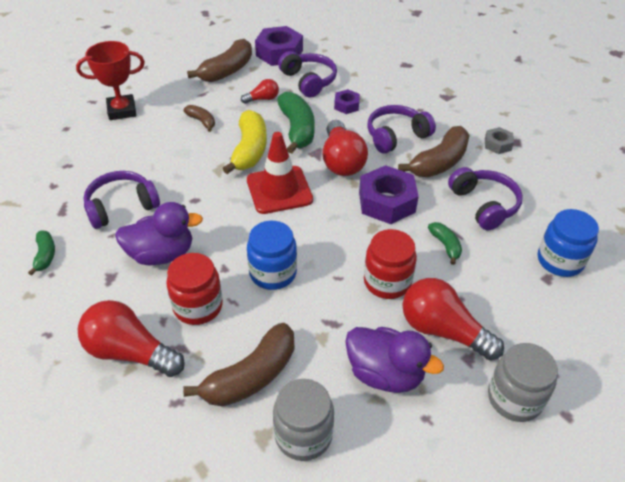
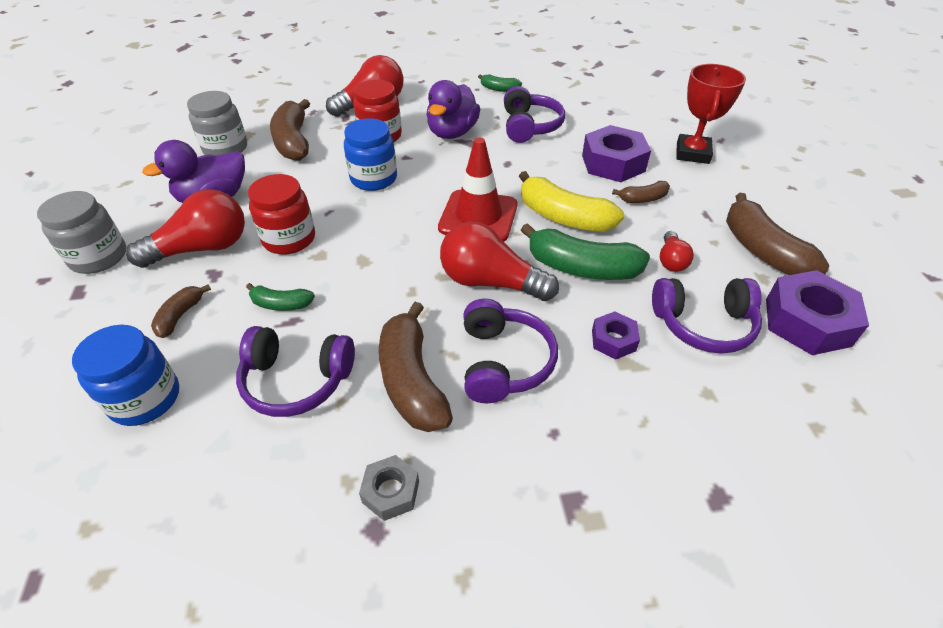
camera: 120 degrees right, 0 degrees up
(387, 202) = (388, 289): purple nut -> purple nut (613, 163)
(503, 291) = (180, 316): none -> brown banana

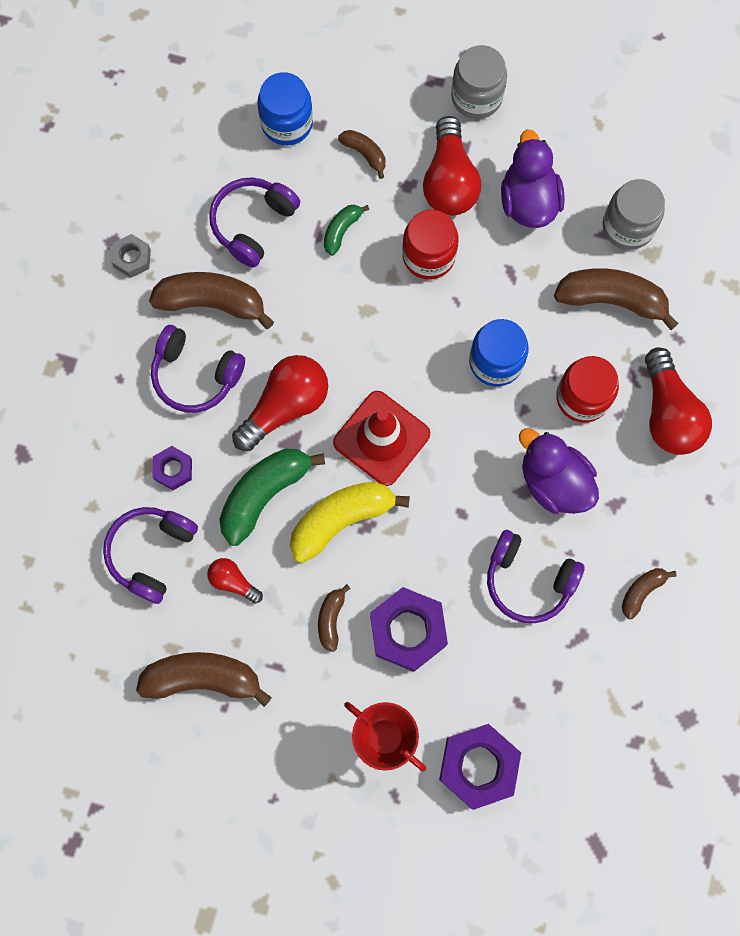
camera: 115 degrees right, 30 degrees up
(499, 89) = (642, 591): green banana -> brown banana
(807, 322) = (109, 642): purple nut -> purple nut (478, 766)

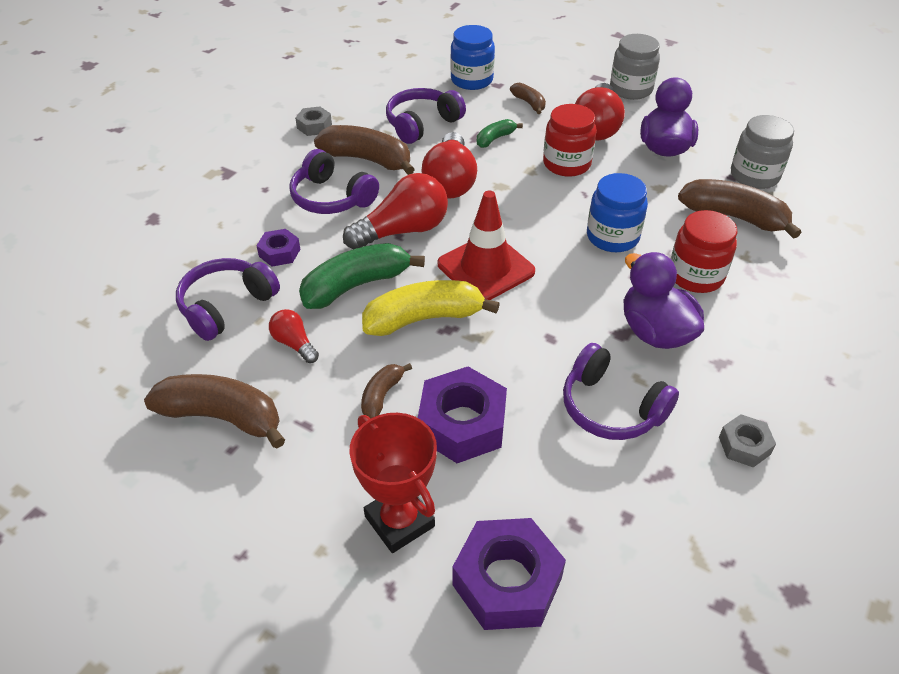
camera: 15 degrees right, 30 degrees down
(642, 591) = (744, 445): brown banana -> grey nut
(668, 413) = (786, 303): red light bulb -> red light bulb (450, 182)

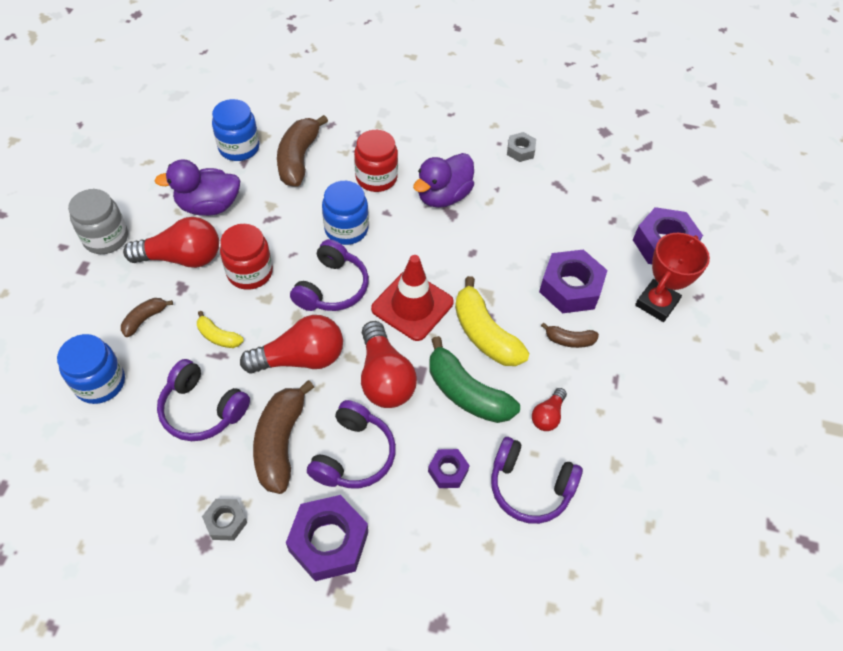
camera: 110 degrees left, 10 degrees up
(222, 417) = (636, 437): brown banana -> none
(263, 172) = (329, 541): none -> purple nut
(403, 231) = (384, 378): red light bulb -> red light bulb turned 150 degrees counterclockwise
(495, 139) = (218, 336): green banana -> yellow banana
(611, 407) = (520, 212): purple headphones -> purple headphones (332, 288)
(754, 176) = (239, 148): grey jar -> blue jar

